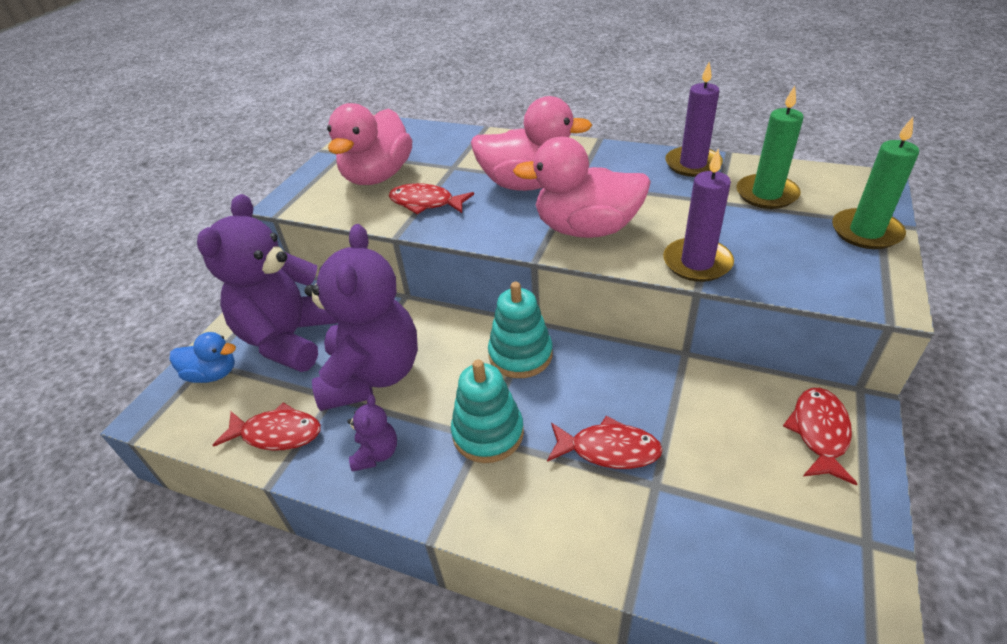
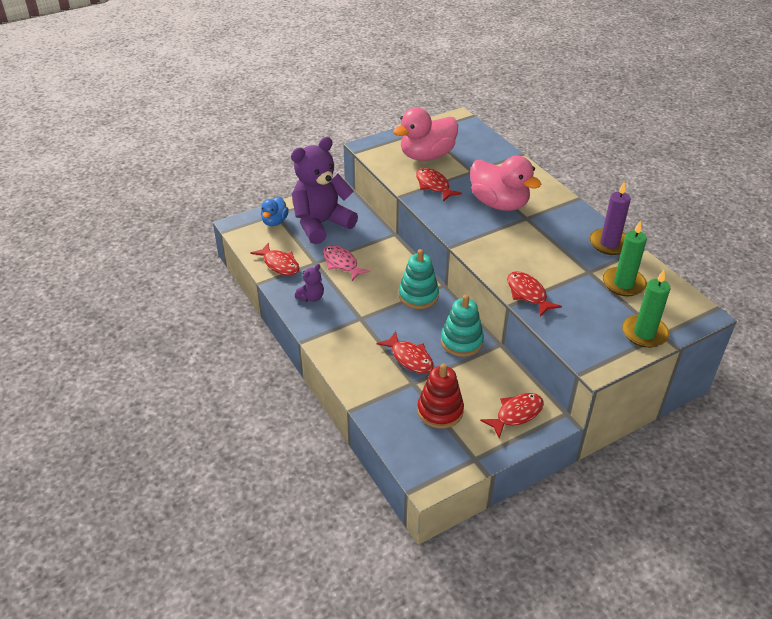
camera: 35 degrees right, 0 degrees up
(213, 374) = (275, 221): blue duck -> blue duck turned 60 degrees clockwise
(372, 375) = (341, 263): purple teddy bear -> pink fish
(488, 433) = (365, 319): turquoise stacking toy -> turquoise stacking toy (461, 341)
(586, 229) = (496, 246): pink duck -> none
(697, 263) = (528, 294): purple candle -> red fish
(737, 501) = (440, 411): none -> red stacking toy

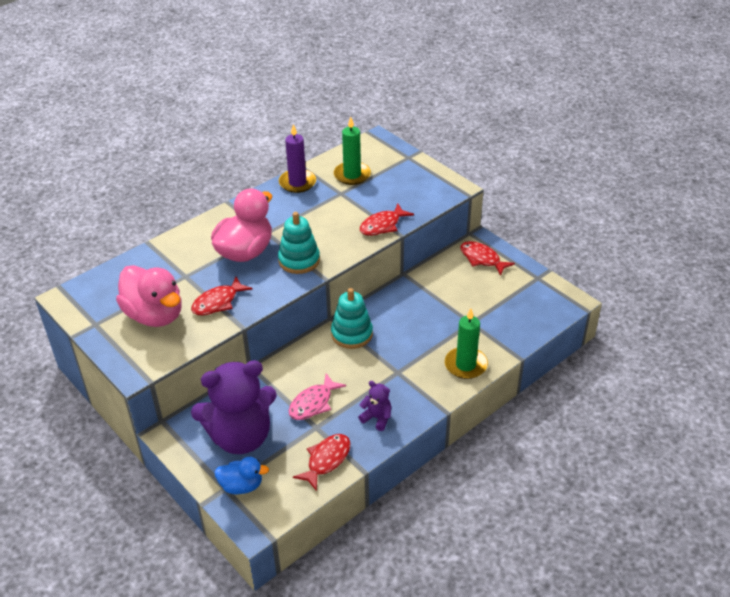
camera: 100 degrees left, 0 degrees up
(321, 224) = (240, 437): purple teddy bear -> purple teddy bear turned 60 degrees counterclockwise
(410, 358) = (441, 328): red fish -> none
(440, 411) = (496, 302): red stacking toy -> none
(461, 341) = (408, 297): turquoise stacking toy -> turquoise stacking toy (299, 260)
(644, 333) = (410, 165): green candle -> green candle (465, 365)

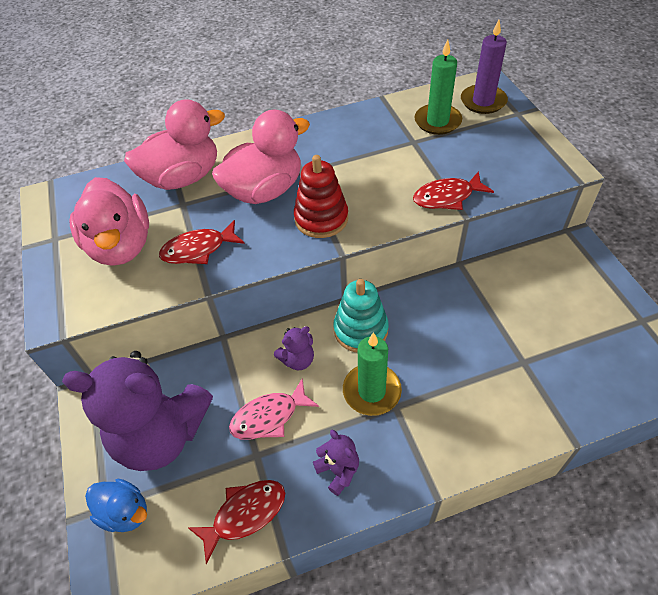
camera: 25 degrees right, 10 degrees up
(173, 258) = (183, 177): none -> pink duck
(297, 183) = (368, 117): purple candle -> purple candle (483, 101)
(299, 260) = (321, 218): turquoise stacking toy -> red stacking toy
(315, 364) = (298, 360): none -> purple teddy bear
(465, 365) = (492, 427): green candle -> green candle (371, 391)
(482, 259) = (571, 271): red fish -> none

